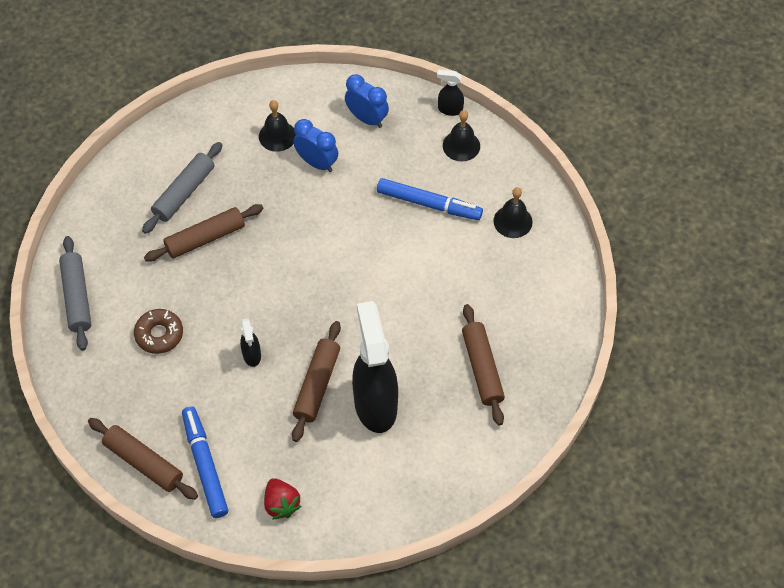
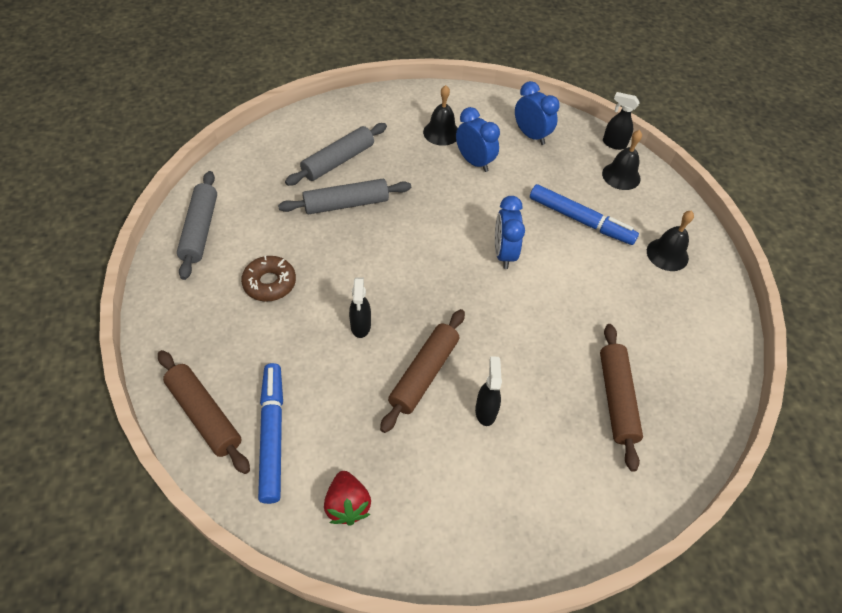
camera: 10 degrees right, 5 degrees down
(205, 238) = (346, 204): brown rolling pin -> grey rolling pin
(364, 255) = (504, 253): none -> blue clock
(375, 404) = (485, 411): black spray bottle -> black spray bottle, size x0.44

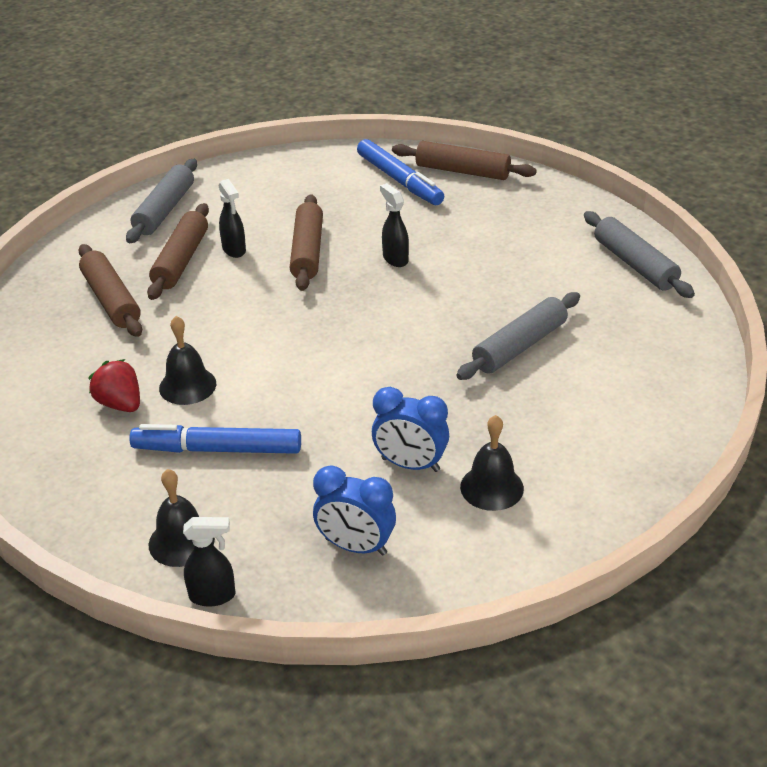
camera: 155 degrees right, 15 degrees down
(270, 283) = (513, 254): brown donut -> none
(338, 161) = (583, 387): grey rolling pin -> grey rolling pin (165, 210)
(347, 505) = (308, 172): red strawberry -> red strawberry (120, 404)
(504, 253) = (295, 372): blue clock -> none
(539, 421) = (181, 260): none -> brown rolling pin
(667, 254) = (83, 455): black bell -> black bell (187, 386)

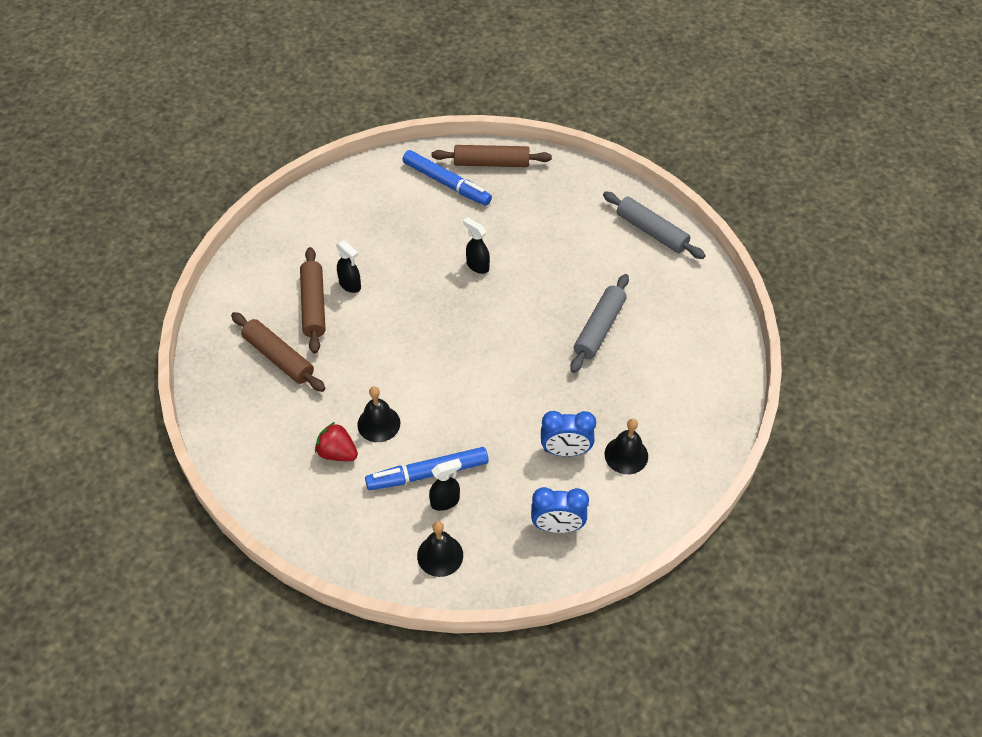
camera: 20 degrees left, 15 degrees up
(165, 210) = (274, 256): grey rolling pin -> none
(213, 596) = (482, 590): black spray bottle -> black spray bottle (445, 501)
(307, 251) = (408, 273): brown rolling pin -> none

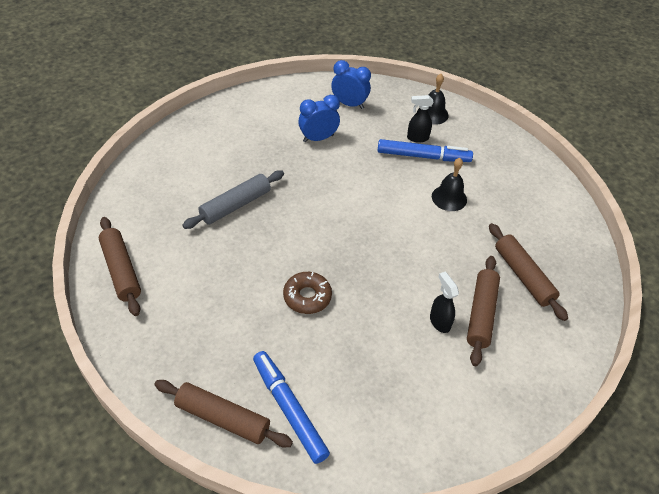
camera: 160 degrees left, 5 degrees down
(337, 453) = (487, 189): red strawberry -> none
(477, 266) = (307, 297): black spray bottle -> brown donut
(565, 451) = (318, 138): blue clock -> blue clock turned 45 degrees counterclockwise
(626, 455) = (278, 123): black bell -> none
(652, 231) = (121, 270): grey rolling pin -> brown rolling pin

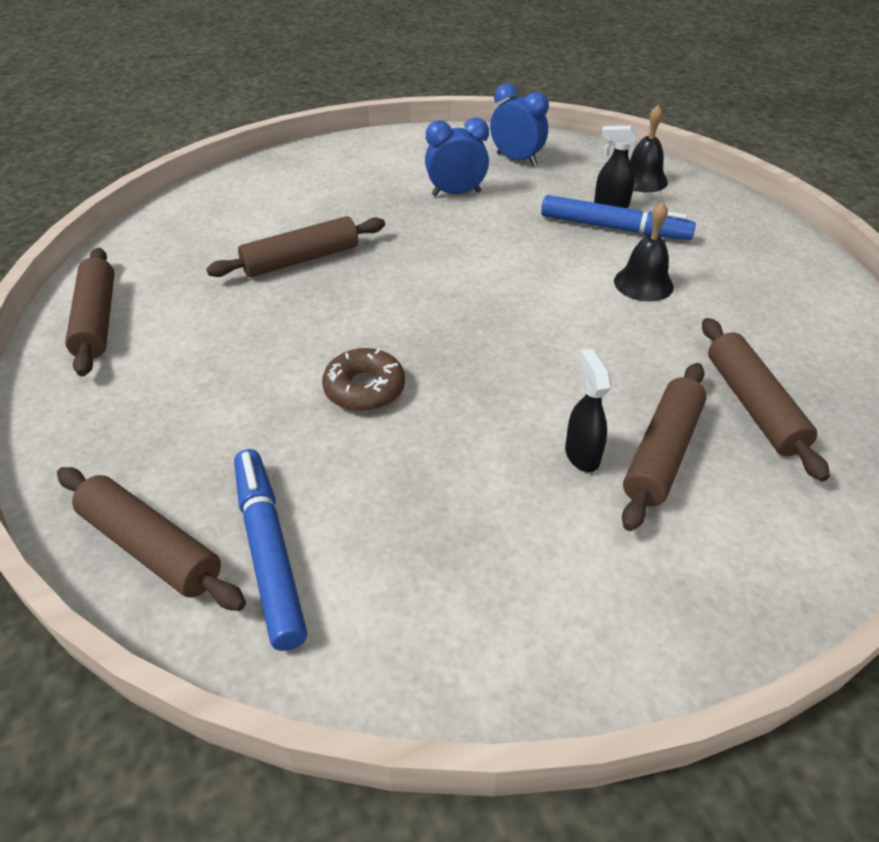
camera: 15 degrees right, 5 degrees down
(235, 205) = (301, 259): grey rolling pin -> brown rolling pin

